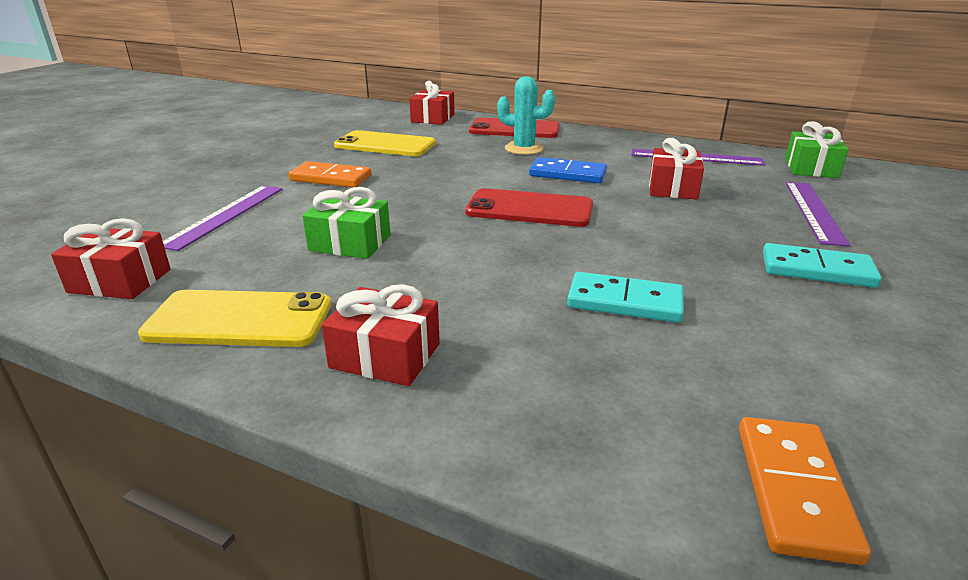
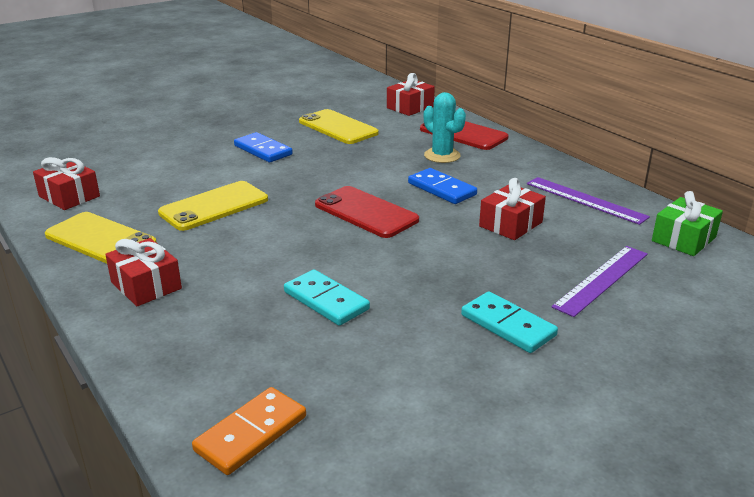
camera: 30 degrees right, 0 degrees up
(225, 215) = (166, 165): purple ruler -> none
(331, 178) = (263, 150): orange domino -> blue domino
(350, 243) = (214, 206): green gift -> yellow phone

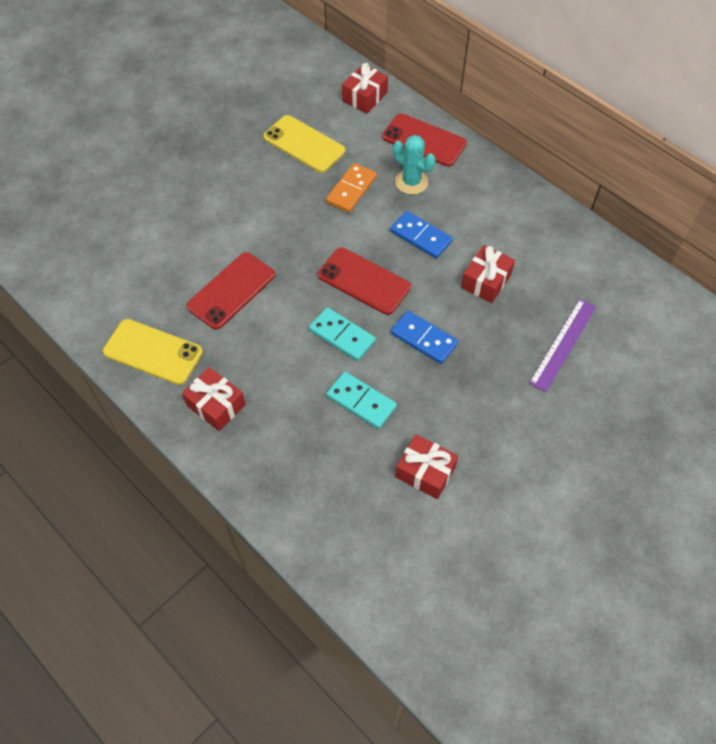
camera: 10 degrees left, 30 degrees up
(69, 196) = (97, 294): red gift -> red gift (425, 472)
(214, 206) = (231, 290): yellow phone -> red phone
(251, 433) = (348, 544): orange domino -> orange domino (351, 190)
(263, 150) = (245, 194): blue domino -> blue domino (424, 339)
(507, 325) = (500, 409): turquoise domino -> turquoise domino (342, 336)
(585, 200) = (543, 236): purple ruler -> none
(683, 239) = (623, 282): green gift -> none

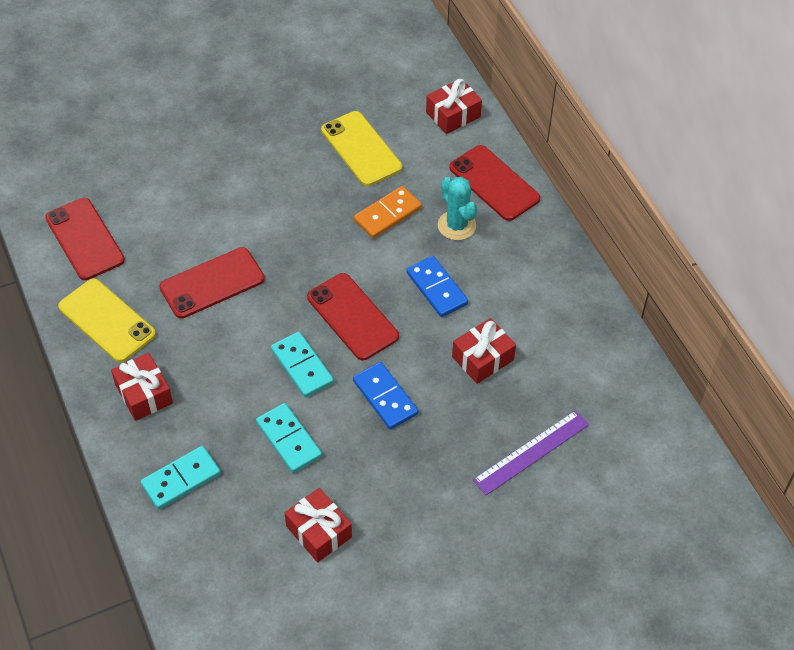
camera: 20 degrees right, 5 degrees down
(100, 288) = (85, 239): none -> red phone
(284, 469) = (181, 479): none -> turquoise domino

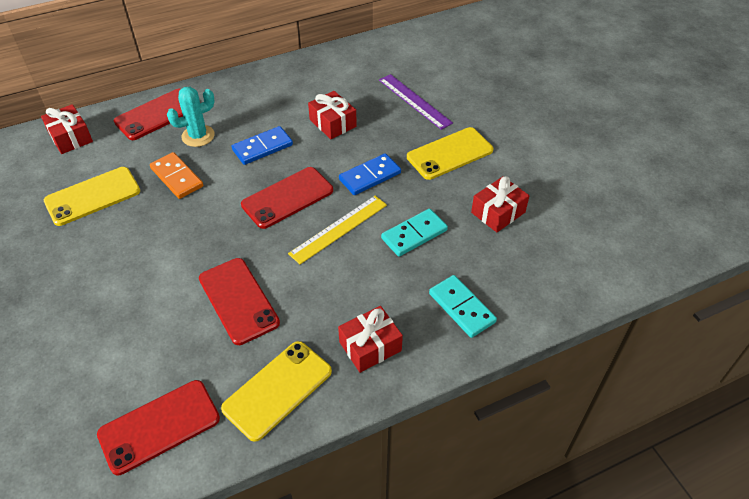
camera: 90 degrees left, 5 degrees down
(302, 366) = (339, 229): turquoise domino -> yellow ruler
(425, 487) = (449, 153): none -> yellow phone

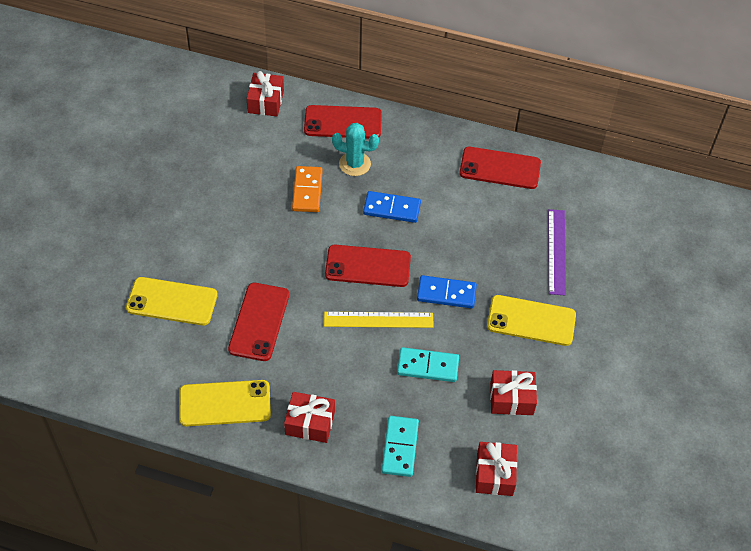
camera: 40 degrees right, 5 degrees up
(92, 196) = (238, 166): yellow phone -> yellow phone (172, 301)
(159, 426) = (138, 369): red phone -> red phone (500, 168)
(333, 123) = (467, 225): red gift -> red gift (494, 474)

